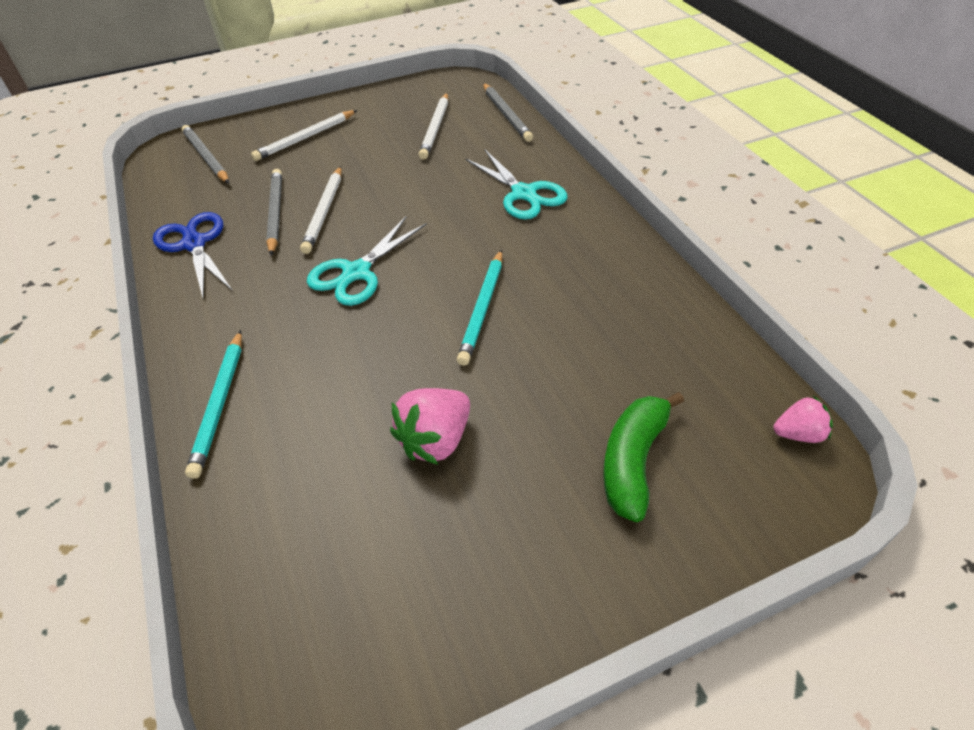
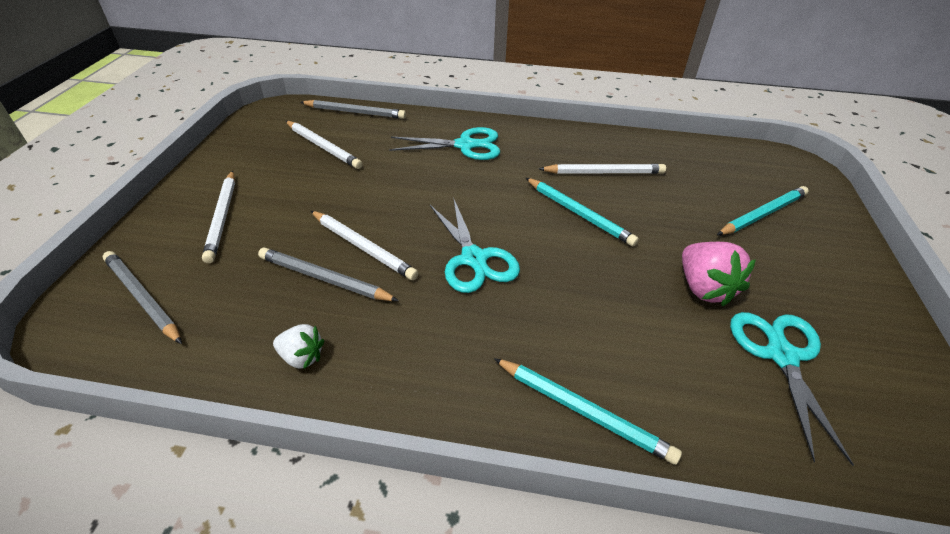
camera: 60 degrees left, 5 degrees down
(194, 244) = (302, 357): blue scissors -> white strawberry
(206, 157) = (142, 298): grey pencil -> grey pencil turned 45 degrees clockwise
(372, 530) = (781, 355): none -> turquoise scissors
(578, 300) = (604, 172): none -> white pencil
(633, 460) = (762, 214): green banana -> turquoise pencil
(798, 433) = (766, 155): pink strawberry -> none

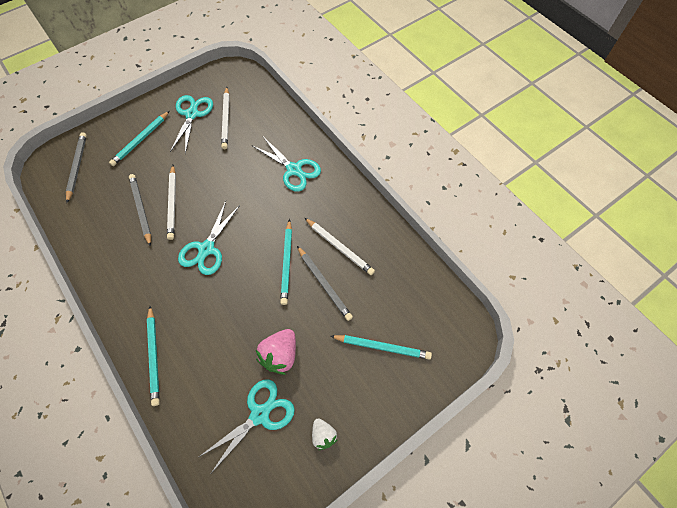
camera: 45 degrees right, 20 degrees up
(222, 217) = (140, 140): white pencil -> turquoise pencil
(269, 162) = (192, 114): none -> turquoise scissors
(302, 357) = (96, 243): white strawberry -> white strawberry (323, 435)
(355, 112) = (270, 101): grey pencil -> grey pencil (324, 284)

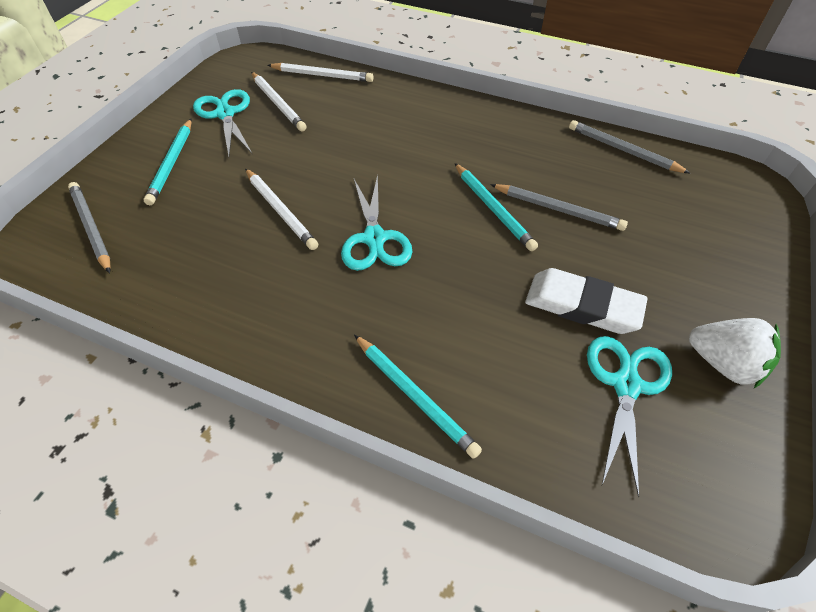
camera: 30 degrees left, 10 degrees down
(141, 209) = (238, 235): grey pencil -> grey pencil (623, 150)
(280, 355) = (582, 306): pink strawberry -> white eraser
(294, 170) = (411, 119): turquoise scissors -> none
(323, 435) = (723, 363): white strawberry -> white strawberry, size x1.64
(339, 247) = (539, 168): white pencil -> white pencil (322, 75)
(382, 347) = (686, 238): turquoise pencil -> none

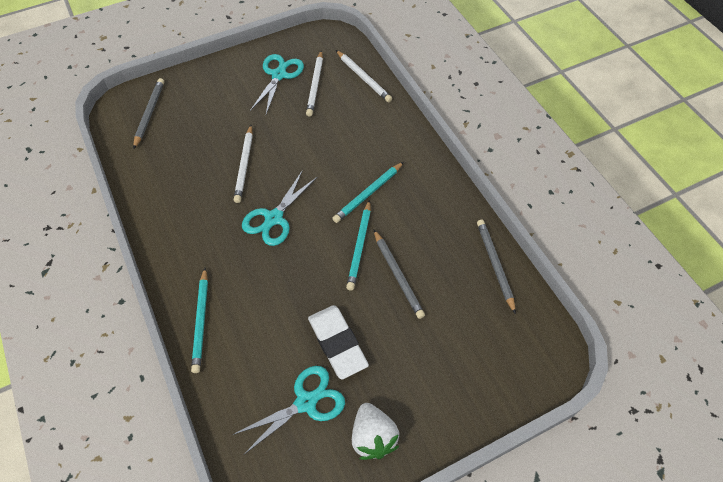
camera: 40 degrees right, 5 degrees up
(172, 163) = (220, 95): turquoise pencil -> turquoise pencil (368, 194)

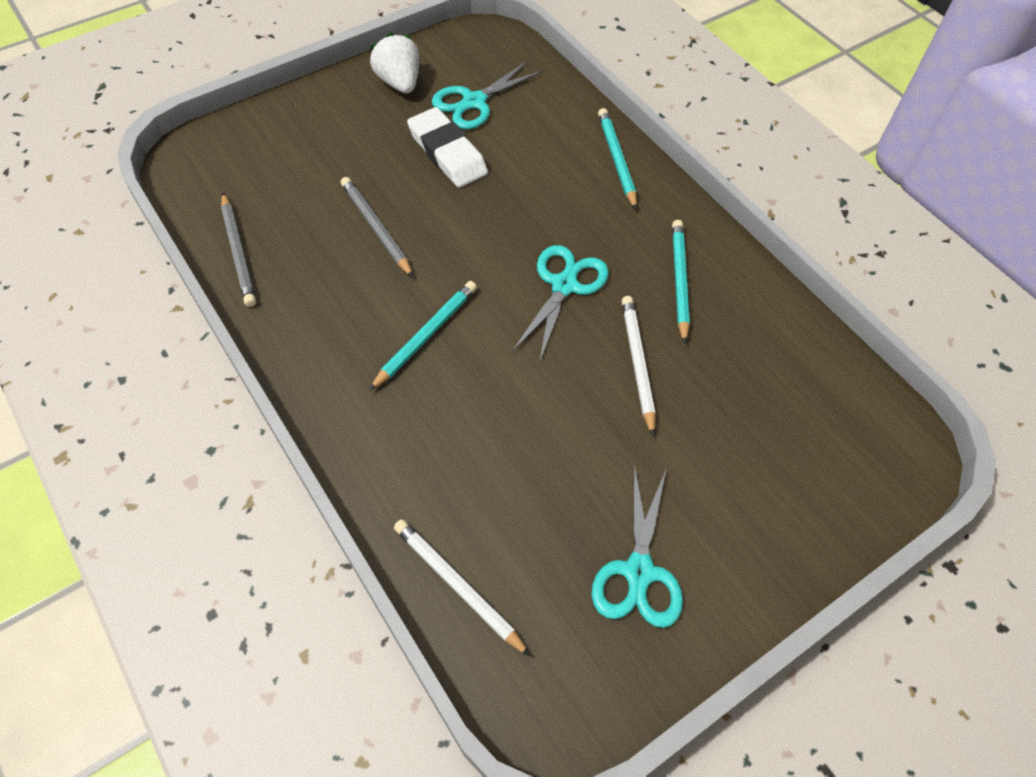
camera: 170 degrees right, 0 degrees up
(149, 113) = (847, 447): grey pencil -> none
(315, 85) = (556, 552): white pencil -> none
(359, 247) = (432, 258): turquoise pencil -> turquoise pencil (679, 280)

